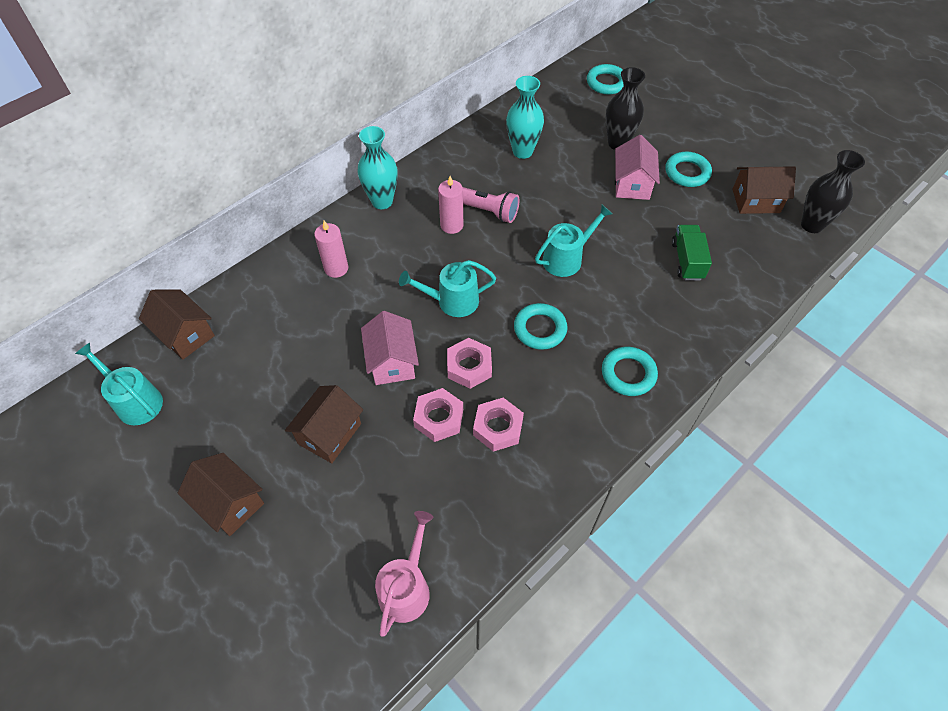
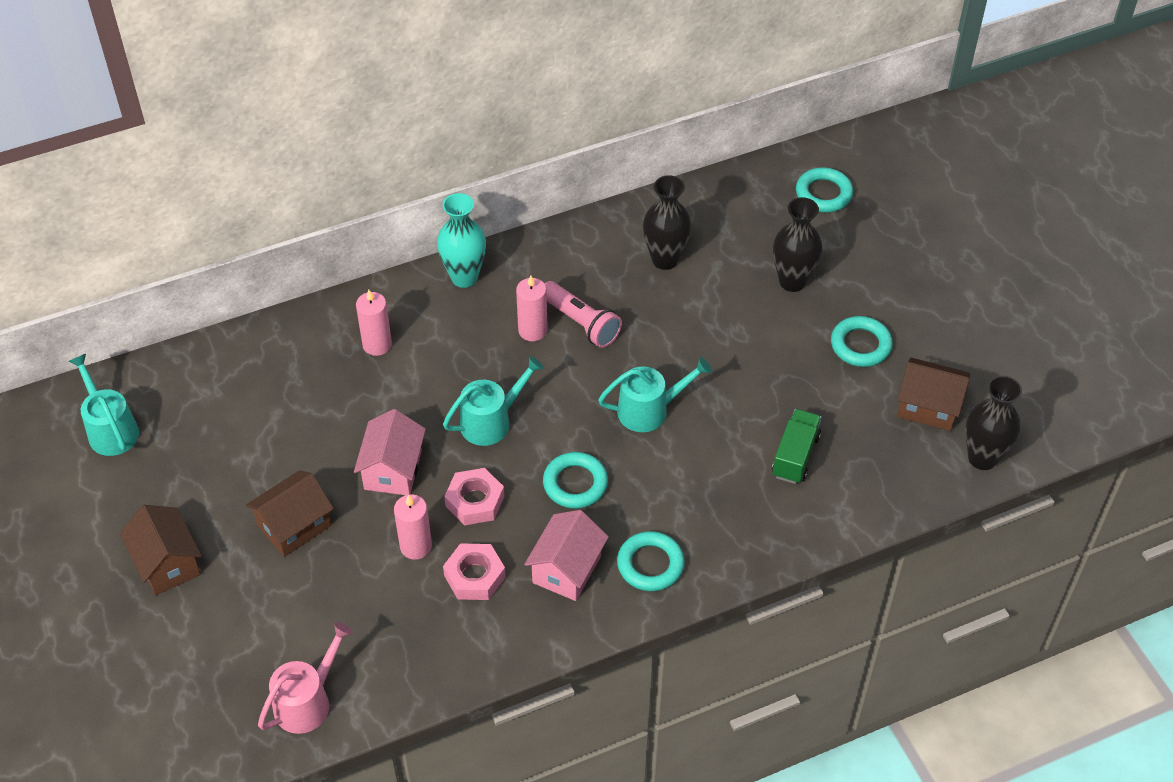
camera: 20 degrees right, 5 degrees down
(185, 334) = (185, 372): brown house -> none
(439, 418) = (416, 546): pink nut -> pink candle
(452, 301) = (491, 422): turquoise watering can -> turquoise watering can turned 135 degrees clockwise
(522, 151) = (665, 260): turquoise vase -> black vase
(632, 184) = (781, 340): pink house -> pink house (567, 569)

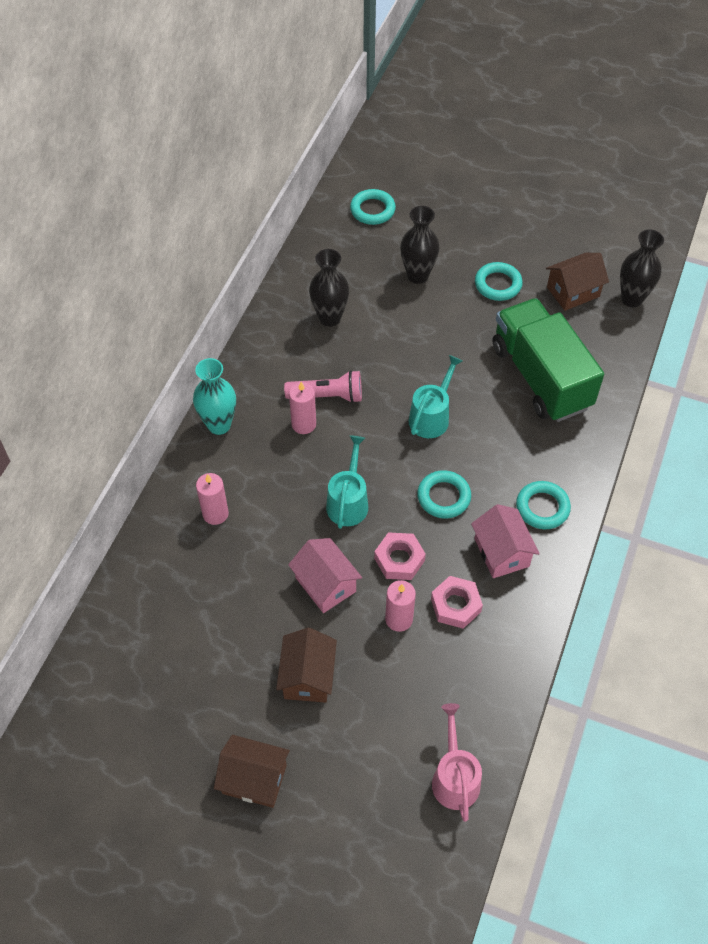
camera: 45 degrees left, 5 degrees up
(110, 430) = (98, 728): turquoise watering can -> none
(795, 456) = (541, 377): green truck -> green truck, size x2.12

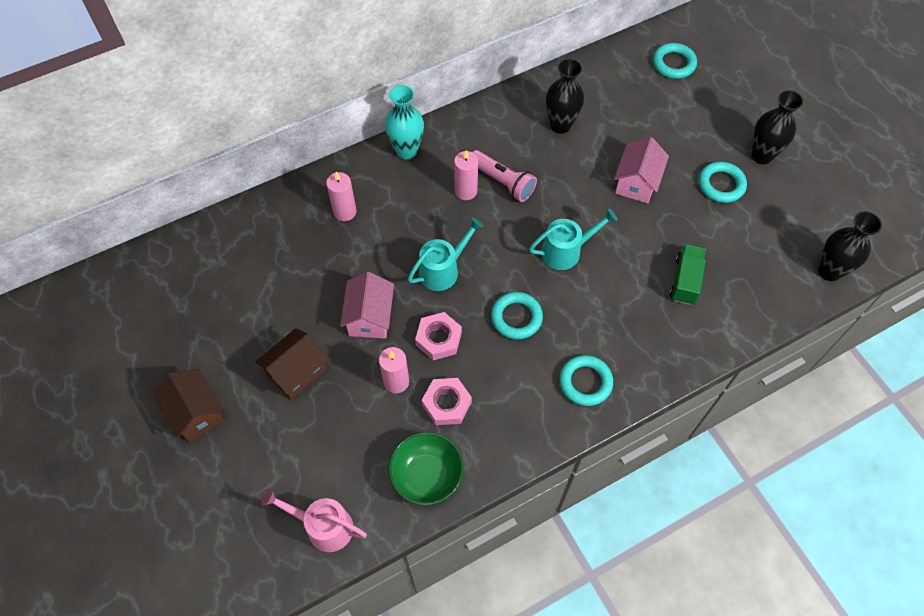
camera: 40 degrees right, 5 degrees up
(417, 275) = (661, 136): black vase -> black vase (761, 156)
(454, 778) = (324, 526): pink watering can -> pink watering can turned 105 degrees counterclockwise
(495, 672) = (426, 476): none -> green bowl
(501, 552) = (519, 392): pink house -> pink house (637, 182)
(541, 377) = (685, 281): green truck -> green truck, size x0.47
(573, 292) = (781, 232): brown house -> none

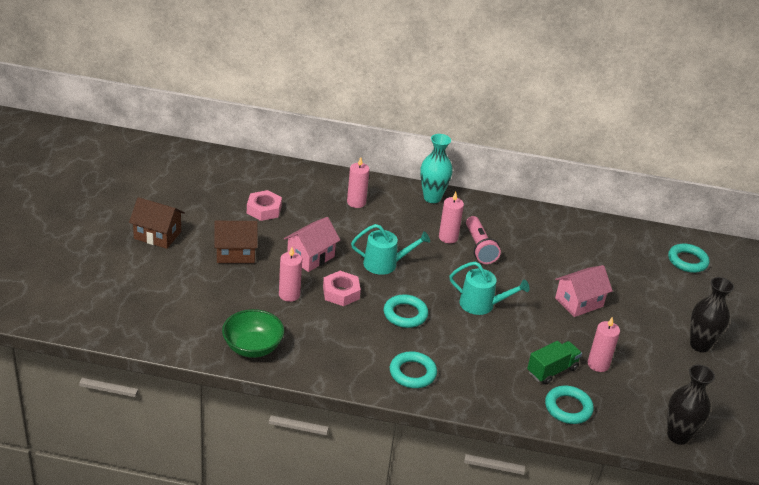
camera: 35 degrees right, 25 degrees down
(196, 413) = (157, 235): brown house -> brown house turned 75 degrees counterclockwise
(324, 526) = (164, 328): pink watering can -> none
(447, 404) = (307, 324): pink nut -> pink nut (264, 209)
(560, 125) = (557, 244): black vase -> none
(711, 243) = (598, 364): none -> pink candle
(721, 185) = (645, 341): turquoise ring -> turquoise ring (568, 408)

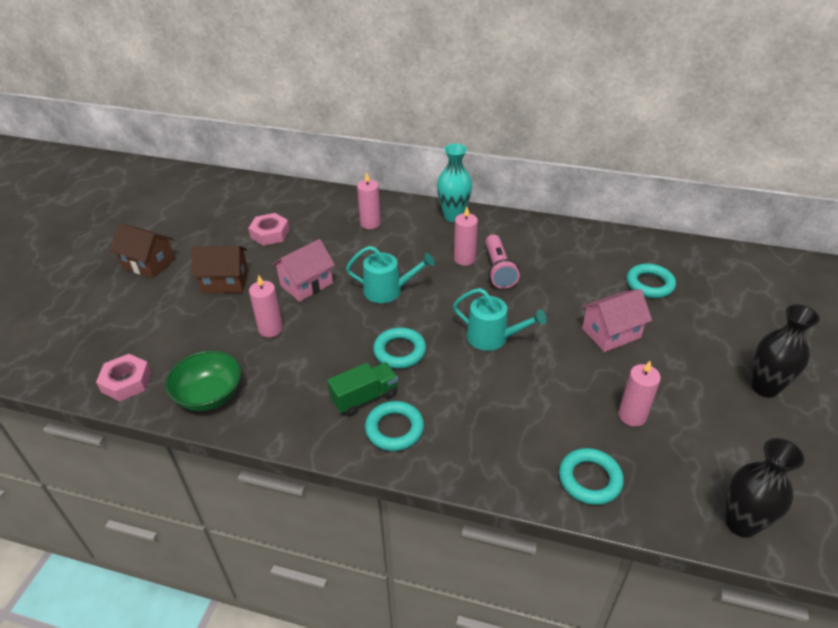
camera: 10 degrees right, 5 degrees up
(341, 292) = (330, 325): pink nut -> pink nut (126, 382)
(552, 370) = (572, 425): green truck -> green truck (365, 398)
(687, 261) = (744, 280): turquoise ring -> turquoise ring (649, 284)

